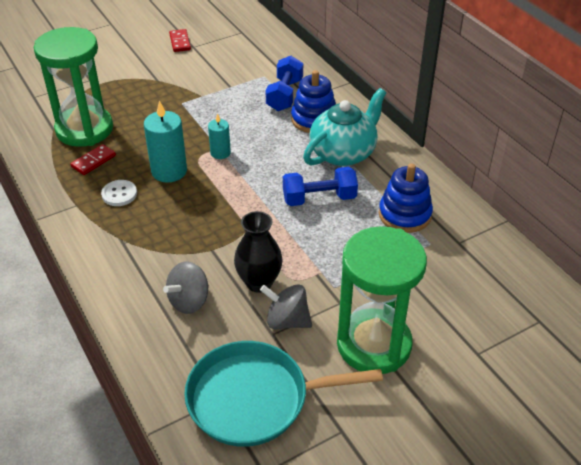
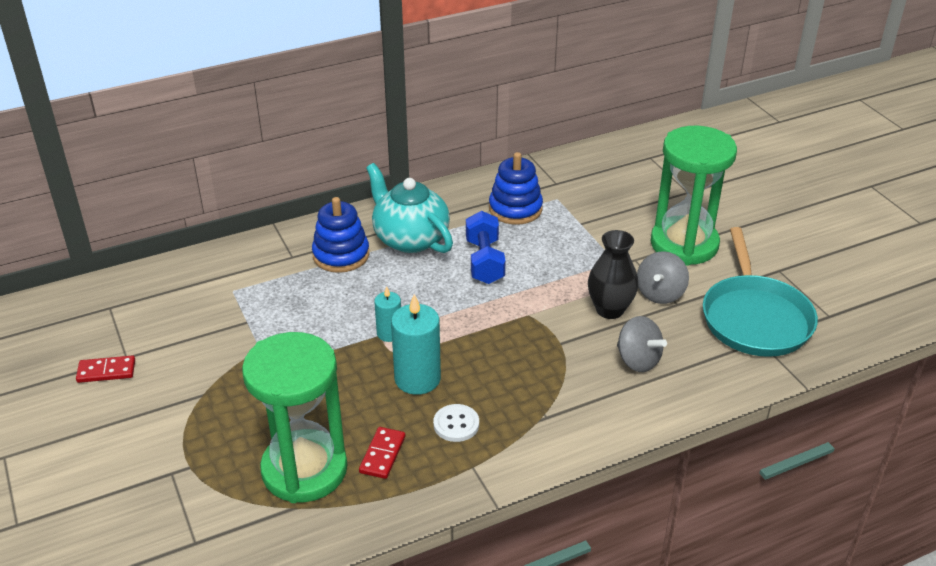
camera: 85 degrees left, 5 degrees down
(93, 161) = (382, 454): red domino -> red domino turned 60 degrees clockwise
(284, 95) = (282, 275): blue dumbbell -> none

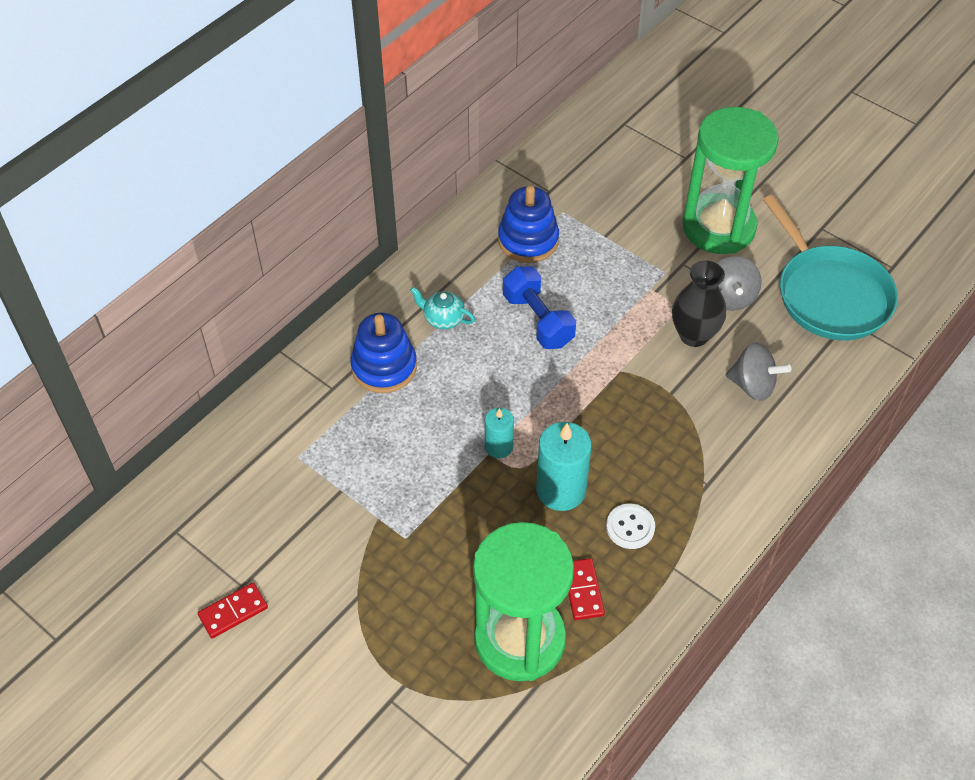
camera: 25 degrees left, 15 degrees up
(410, 238) = (443, 318): turquoise teapot -> turquoise teapot, size x0.47

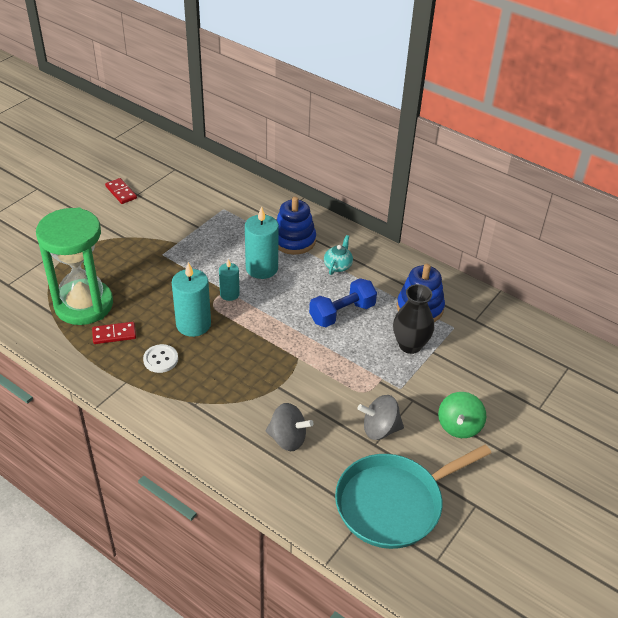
camera: 85 degrees right, 10 degrees down
(444, 407) = (261, 268): none -> turquoise candle
(694, 335) = (337, 403): black vase -> black vase (410, 345)
(718, 227) = (459, 426): green hourglass -> green spinning top
(753, 385) = (288, 439): grey spinning top -> grey spinning top turned 90 degrees counterclockwise

